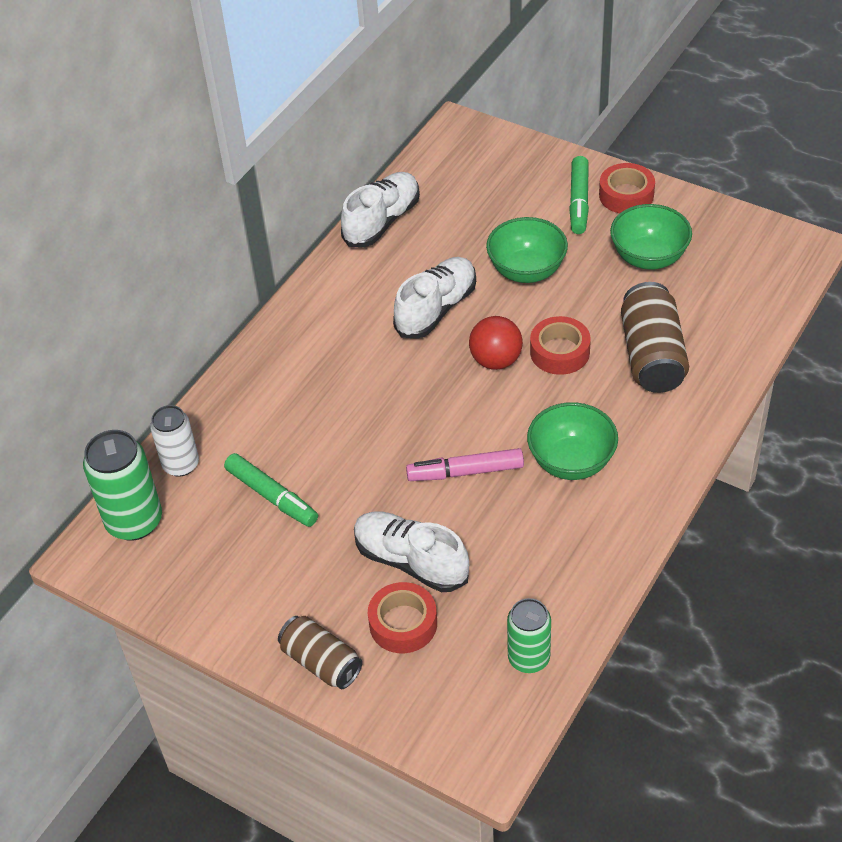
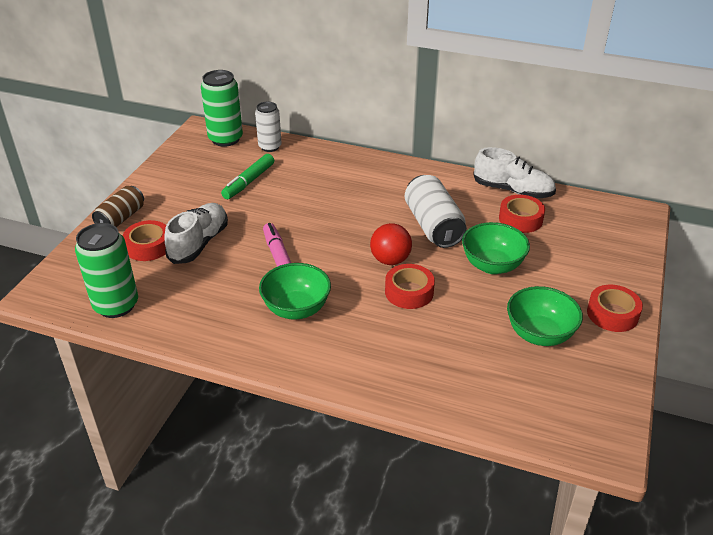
camera: 75 degrees right, 10 degrees down
(436, 309) = (433, 226): white shoe -> white can
(444, 227) = (520, 219): none -> red tape
(529, 658) = (116, 305): green can -> green can, size x1.52
(579, 201) = (588, 286): green marker -> none
(652, 355) = (421, 345): brown can -> none

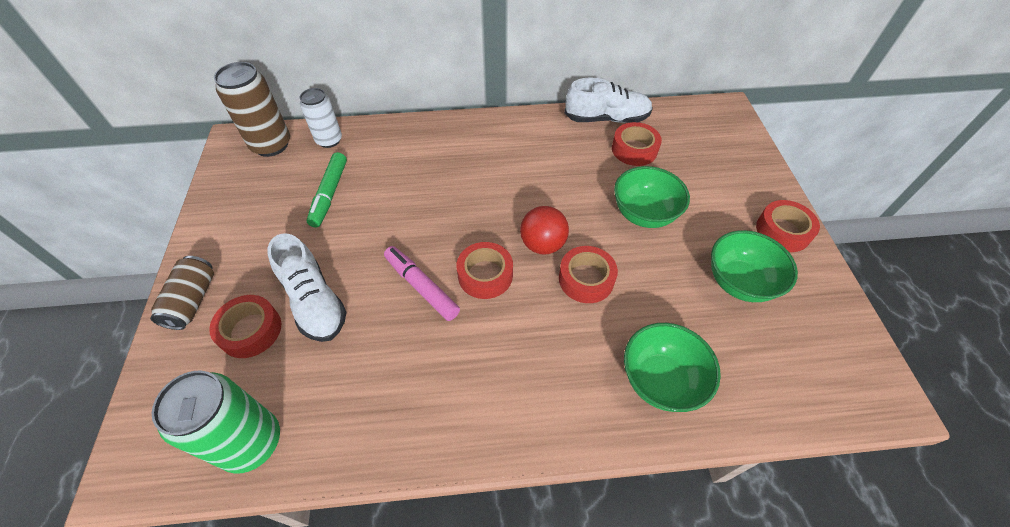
camera: 25 degrees left, 15 degrees up
(199, 243) = (314, 301): white shoe -> white shoe turned 150 degrees clockwise
(225, 139) = (271, 145): green can -> brown can
(296, 309) = (481, 352): green bowl -> green bowl (660, 380)
(331, 265) = (485, 275): none -> red tape
(433, 226) = (559, 185): white can -> none

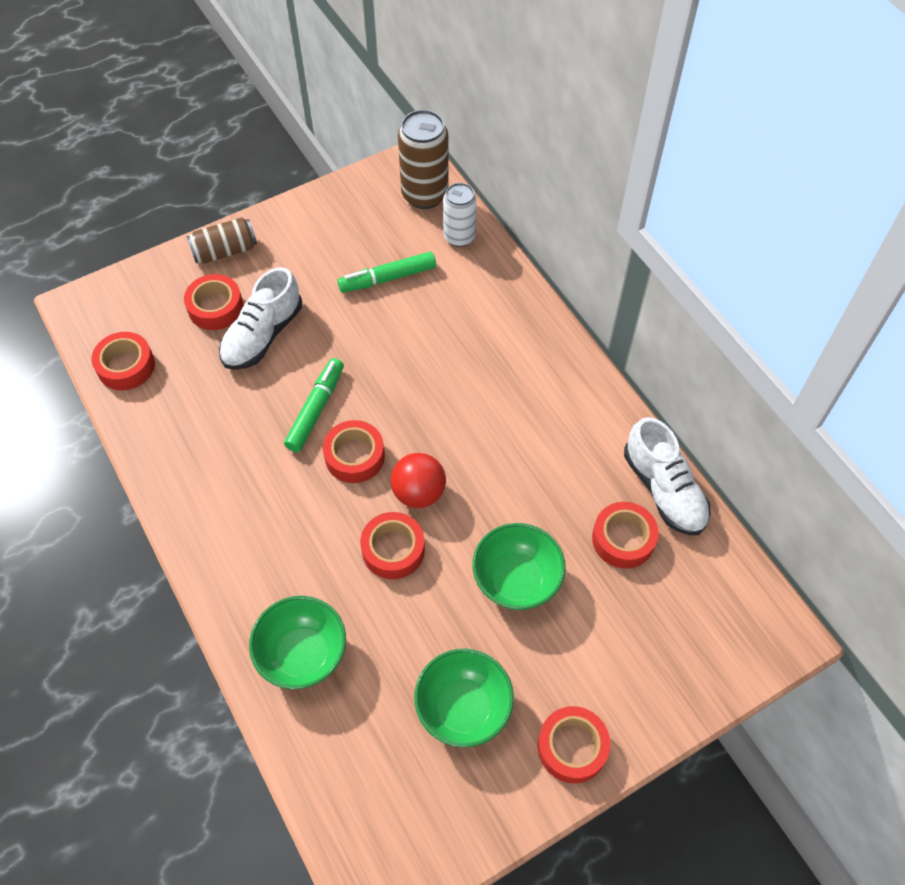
camera: 65 degrees right, 5 degrees up
(252, 442) = (126, 366): green can -> red tape
(421, 287) = (316, 409): pink marker -> green marker

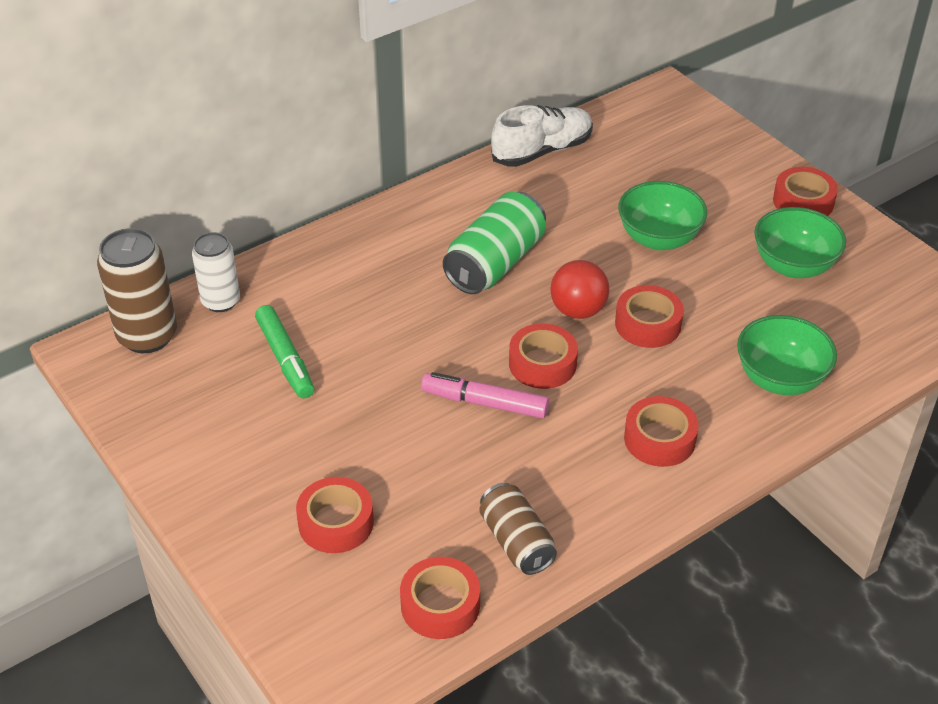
camera: 95 degrees left, 15 degrees down
(225, 251) = (235, 528): brown can -> brown can (516, 541)
(262, 335) = (380, 466): white shoe -> none
(316, 409) = (485, 403): green marker -> pink marker
(490, 432) = (495, 263): none -> green can
(623, 539) = (599, 175): red tape -> red tape (659, 439)

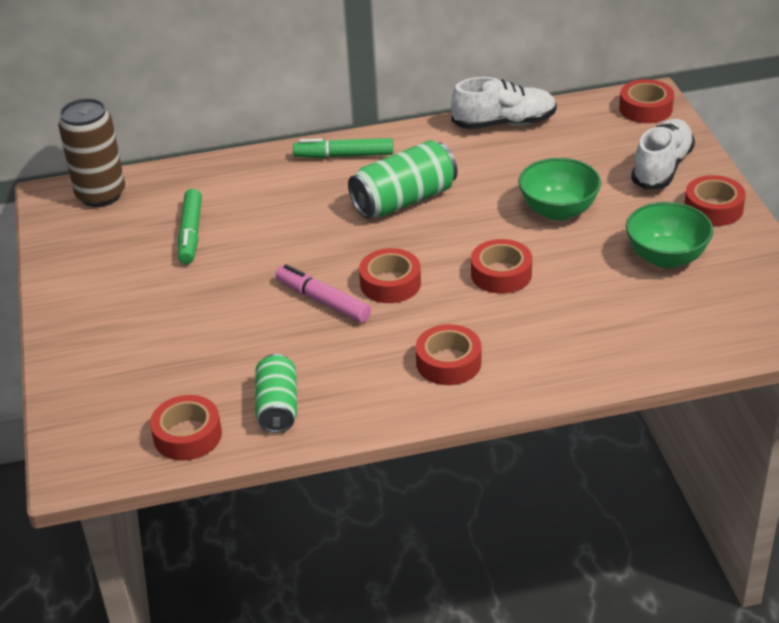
camera: 25 degrees right, 5 degrees down
(221, 301) = (170, 182): white can -> none
(336, 522) = (149, 357): red tape -> red tape (645, 108)
(397, 225) = (344, 156): none -> green marker
(516, 541) = (278, 407): brown can -> green can
(578, 310) = (448, 250): red ball -> none
(728, 168) = (662, 168): none -> white shoe
(780, 379) = (588, 343): green bowl -> none

